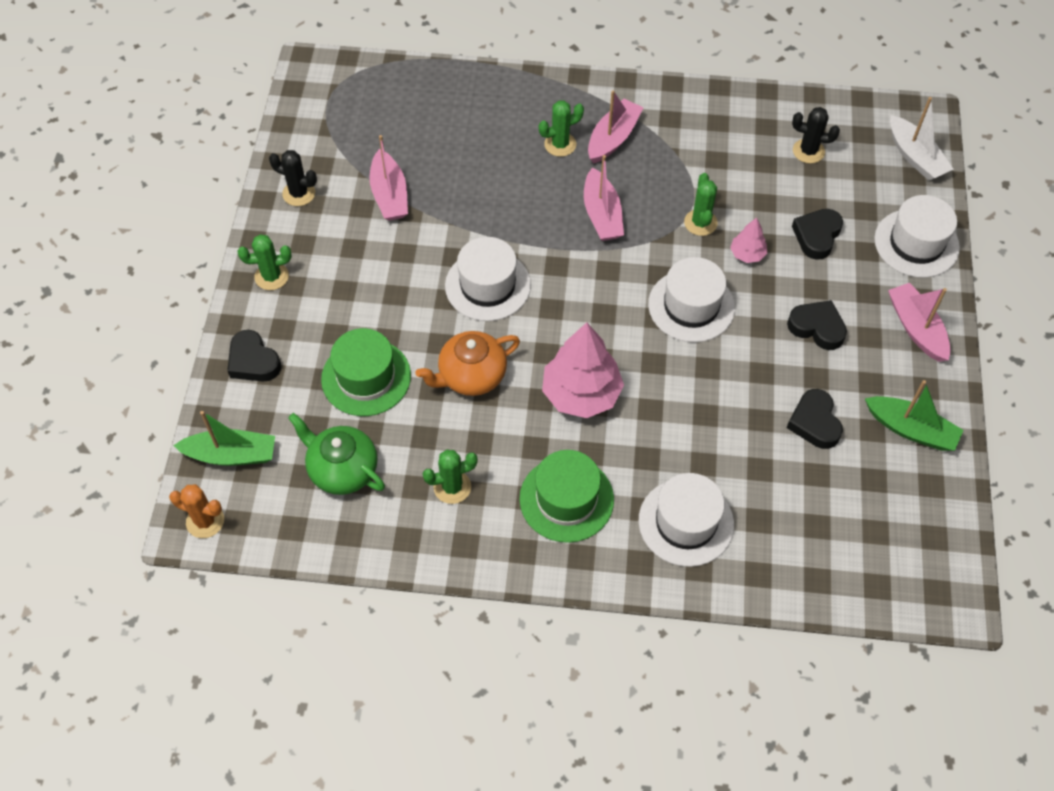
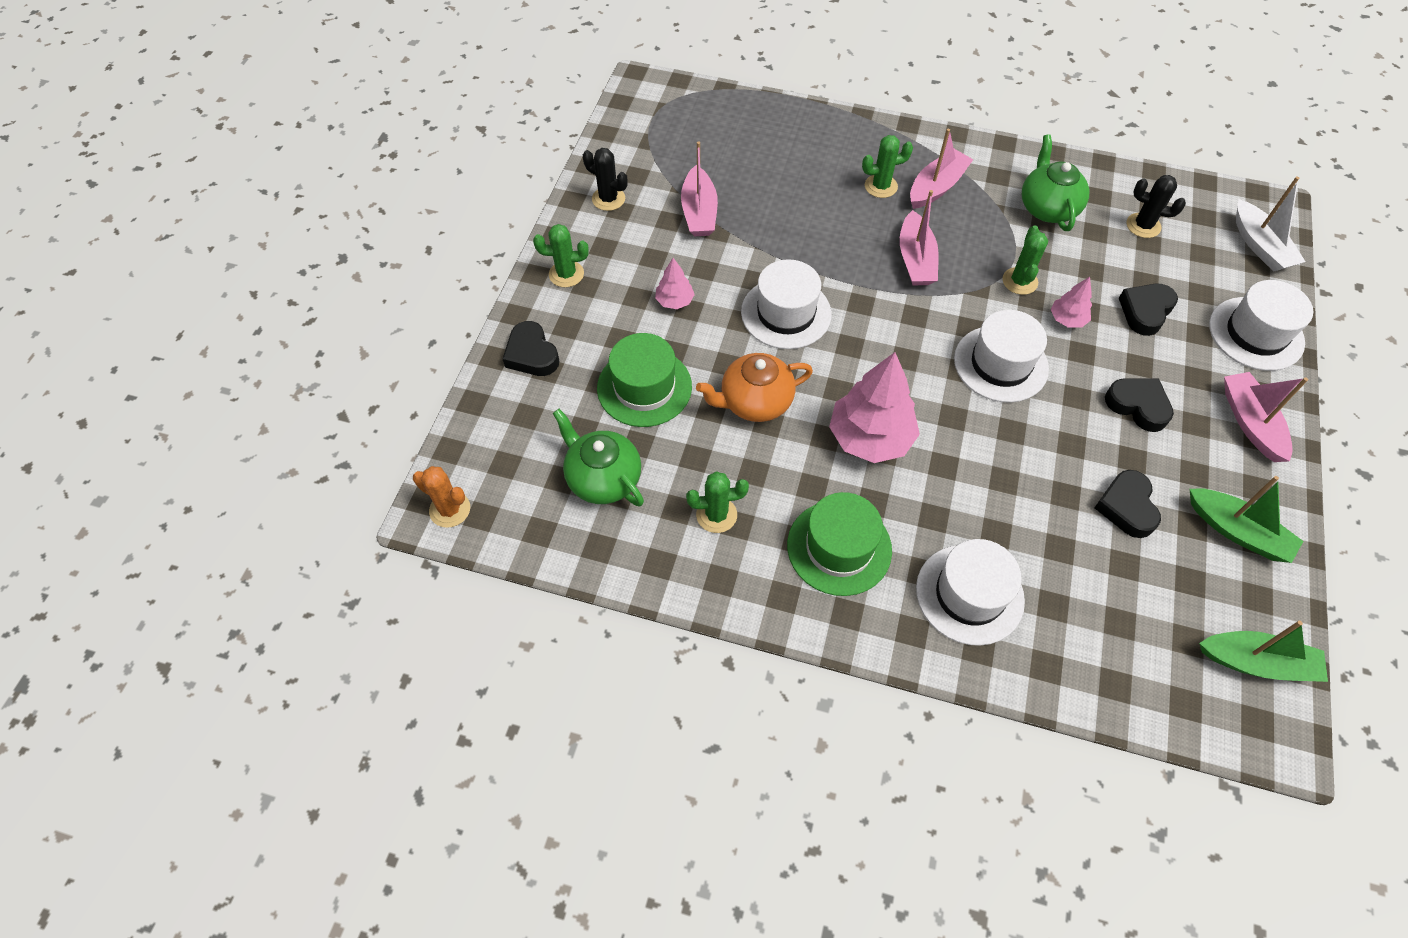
camera: 10 degrees right, 0 degrees up
(231, 455) = (491, 445): green boat -> green boat (1257, 662)
(380, 288) = (674, 301): none -> pink tree
(719, 145) = (1047, 208): none -> green teapot

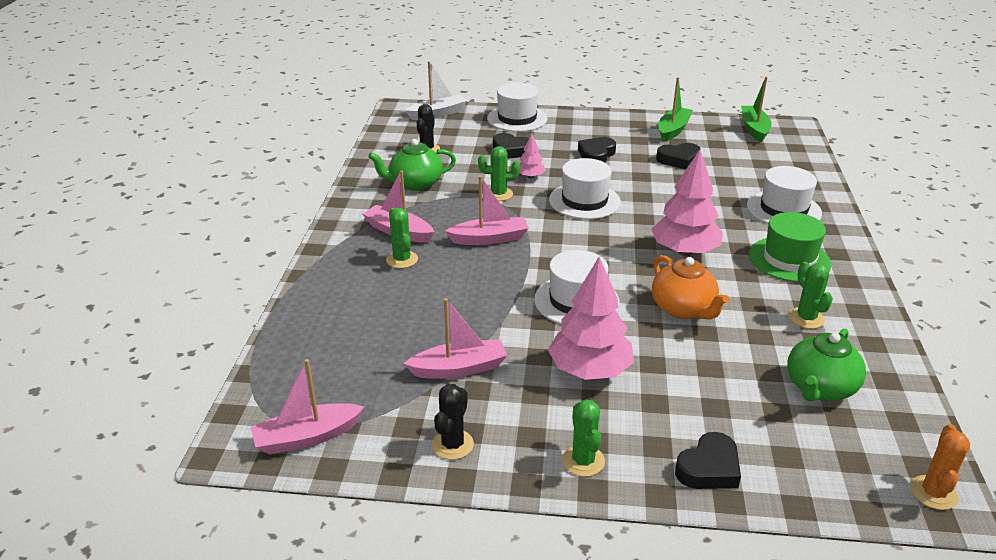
camera: 100 degrees left, 25 degrees down
(644, 387) = (704, 376): green hat -> none
(674, 301) = (589, 370): pink tree -> pink tree, size x2.05
(1250, 422) = (590, 123): pink boat -> pink boat (307, 437)

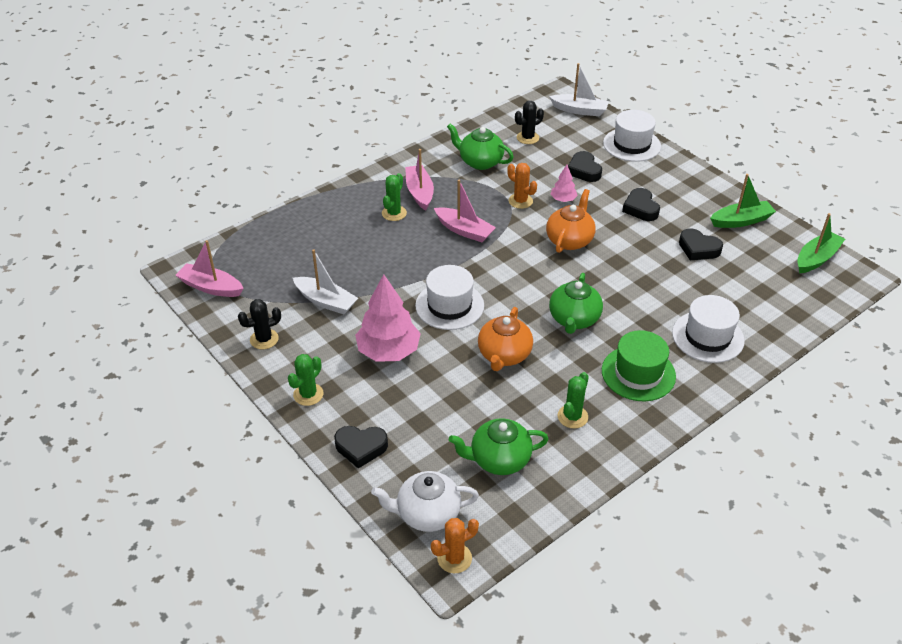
camera: 45 degrees right, 10 degrees up
(459, 368) = (326, 301): pink boat -> white boat
(499, 194) = (520, 201): green cactus -> orange cactus
(584, 201) = (569, 240): white hat -> orange teapot
(596, 155) = (640, 208): black heart -> black heart turned 90 degrees counterclockwise
(684, 251) = (574, 319): pink tree -> green teapot
(853, 476) = (427, 513): none -> white teapot

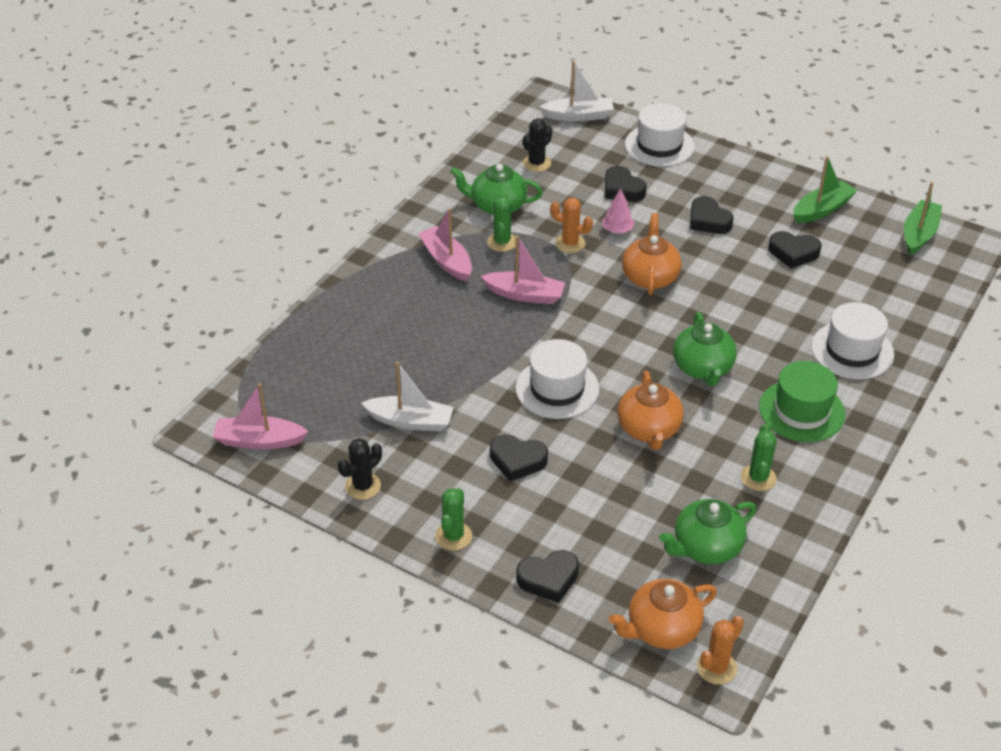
camera: 20 degrees left, 0 degrees up
(388, 351) = (517, 460): pink tree -> black heart
(394, 213) = (430, 293): green cactus -> green cactus (502, 242)
(427, 513) = (662, 629): white teapot -> orange teapot

